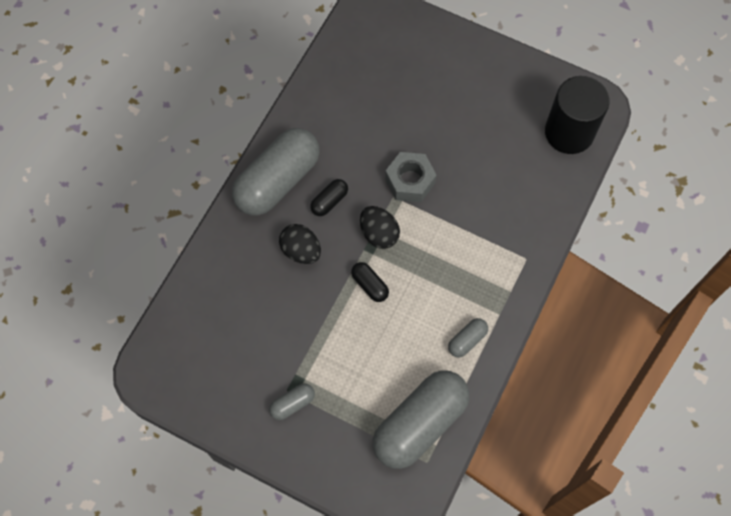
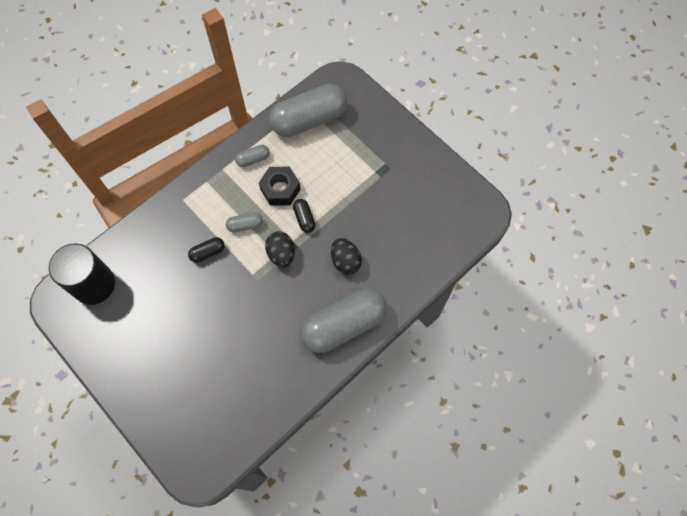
camera: 160 degrees left, 0 degrees up
(292, 404) = (389, 158): grey capsule -> grey capsule (245, 225)
(329, 201) = (309, 293): black capsule -> black capsule (208, 252)
(410, 181) = (239, 288): grey nut -> none
(415, 312) = (280, 189): none -> black nut

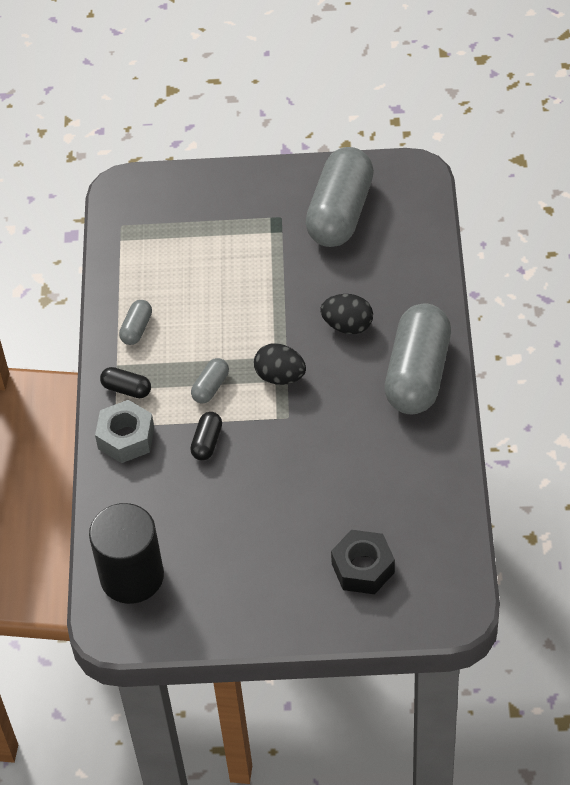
camera: 45 degrees left, 15 degrees down
(179, 211) = (126, 438): none -> grey nut
(280, 189) = (201, 328): black nut -> black nut (363, 568)
(304, 218) = (260, 329): black capsule -> black capsule (126, 389)
(309, 120) = (144, 248): grey capsule -> grey capsule (340, 213)

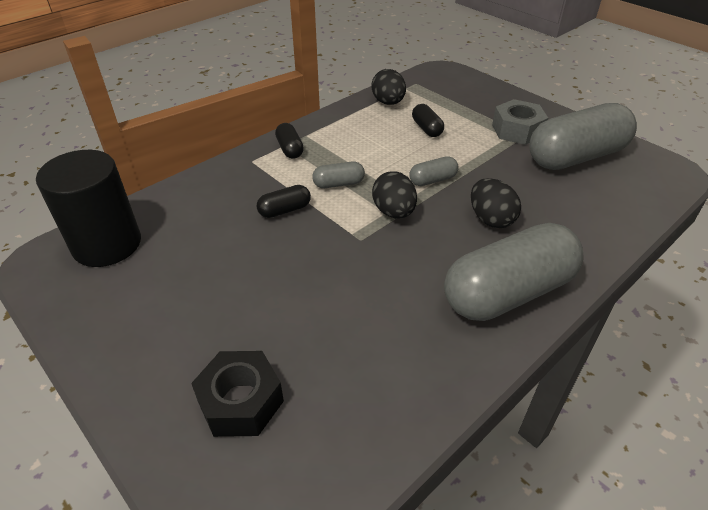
camera: 45 degrees right, 10 degrees down
(126, 438) = (245, 171): grey nut -> grey nut (517, 130)
(131, 270) = (388, 102): none -> black egg
(136, 329) = (346, 127): grey capsule -> grey capsule (432, 180)
(201, 275) = (426, 129): none -> black capsule

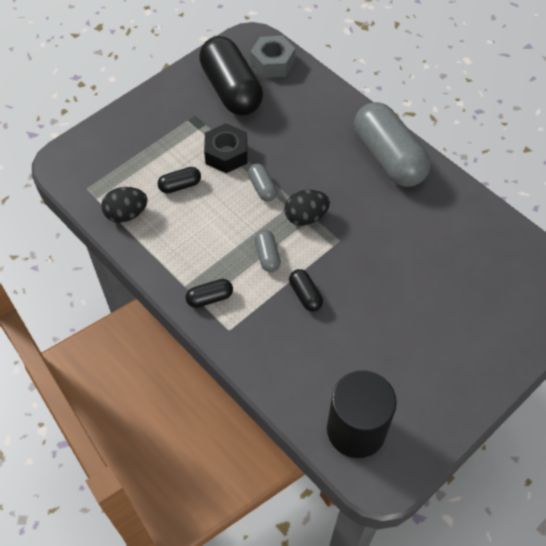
camera: 90 degrees left, 15 degrees up
(240, 401) = (494, 304): black nut -> black nut (226, 154)
(490, 219) = (313, 156): black egg -> none
(517, 130) = (188, 120): grey nut -> grey nut (272, 63)
(576, 157) = (231, 90): grey capsule -> black capsule

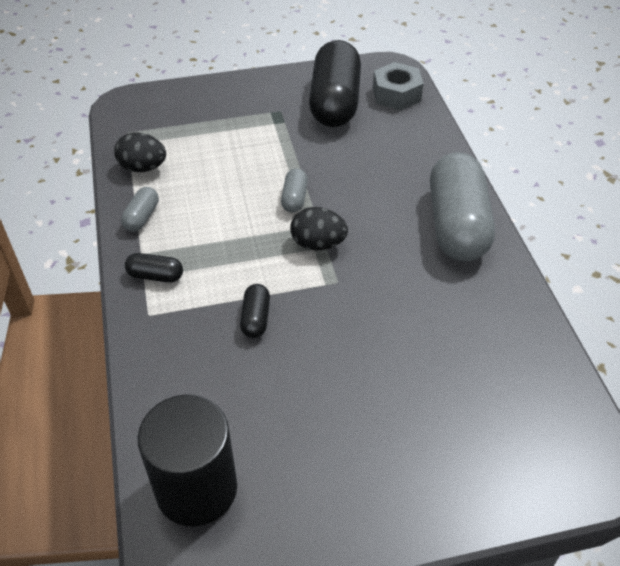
camera: 30 degrees right, 10 degrees down
(180, 186) = (214, 164): black capsule -> none
(226, 154) = (283, 155): black nut -> none
(267, 256) = (247, 263): grey capsule -> grey capsule (142, 217)

